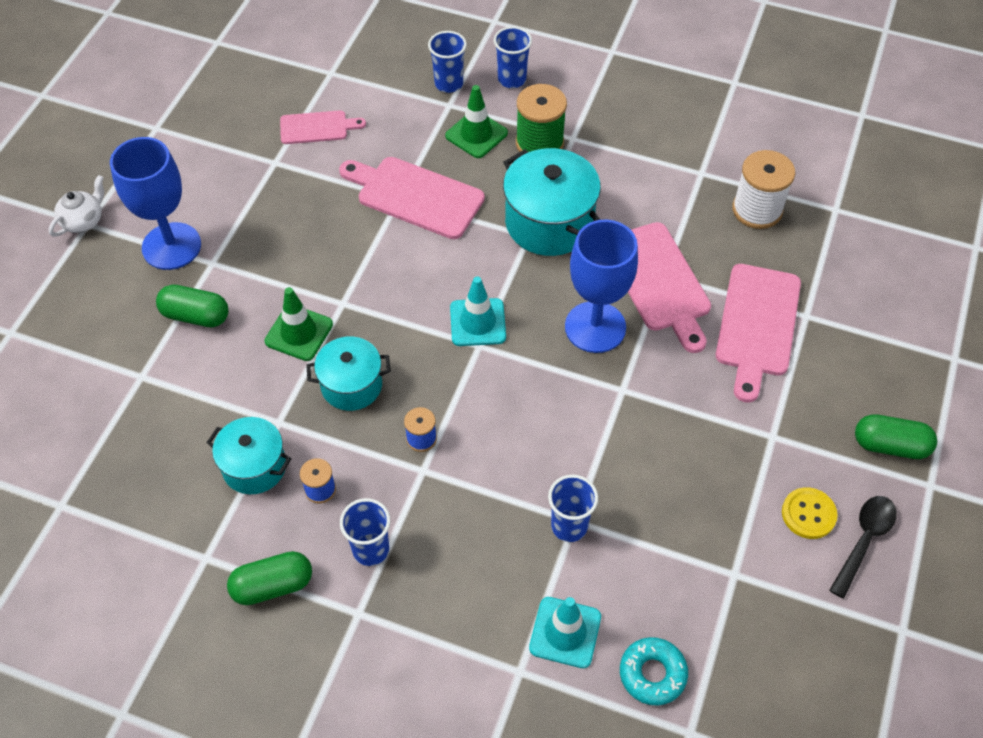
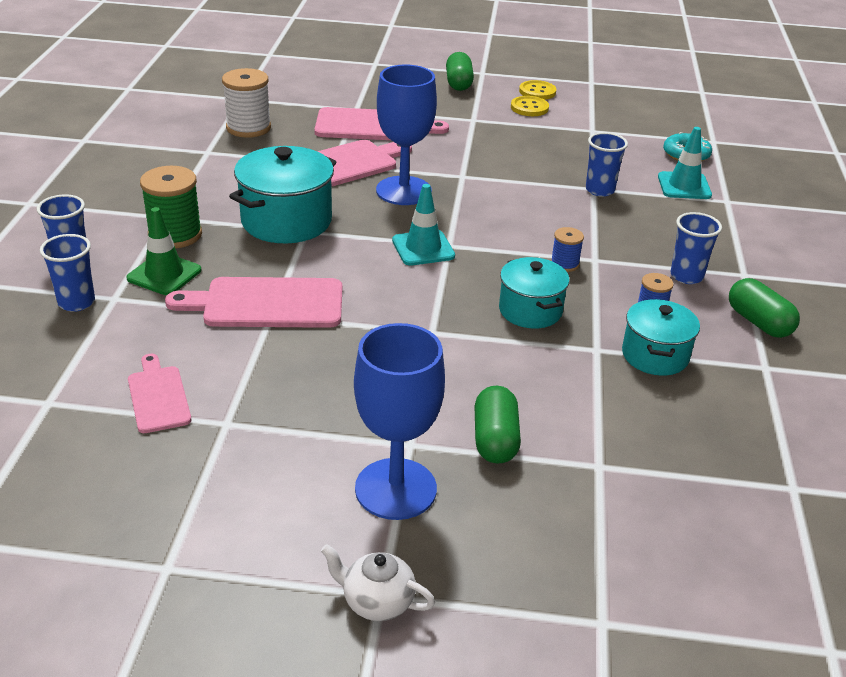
camera: 105 degrees left, 20 degrees down
(299, 333) = (483, 355): green traffic cone -> none
(415, 196) = (266, 304): pink cutting board -> pink cutting board turned 75 degrees clockwise
(864, 540) = (537, 92): black spoon -> yellow button

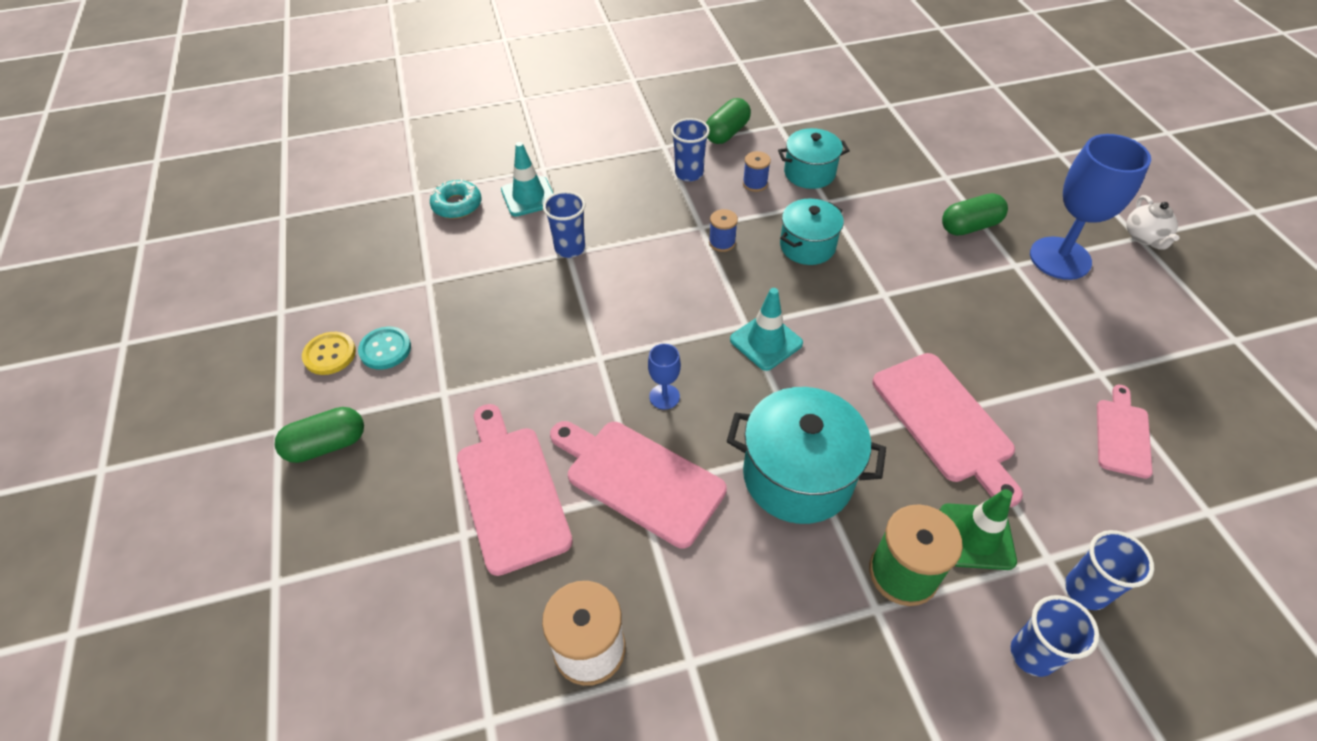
camera: 110 degrees left, 15 degrees up
(158, 396) = (1122, 434): pink cutting board -> pink cutting board turned 150 degrees clockwise
(403, 191) = (664, 396): blue goblet -> blue goblet, size x0.46
(529, 108) = (385, 349): yellow button -> turquoise button

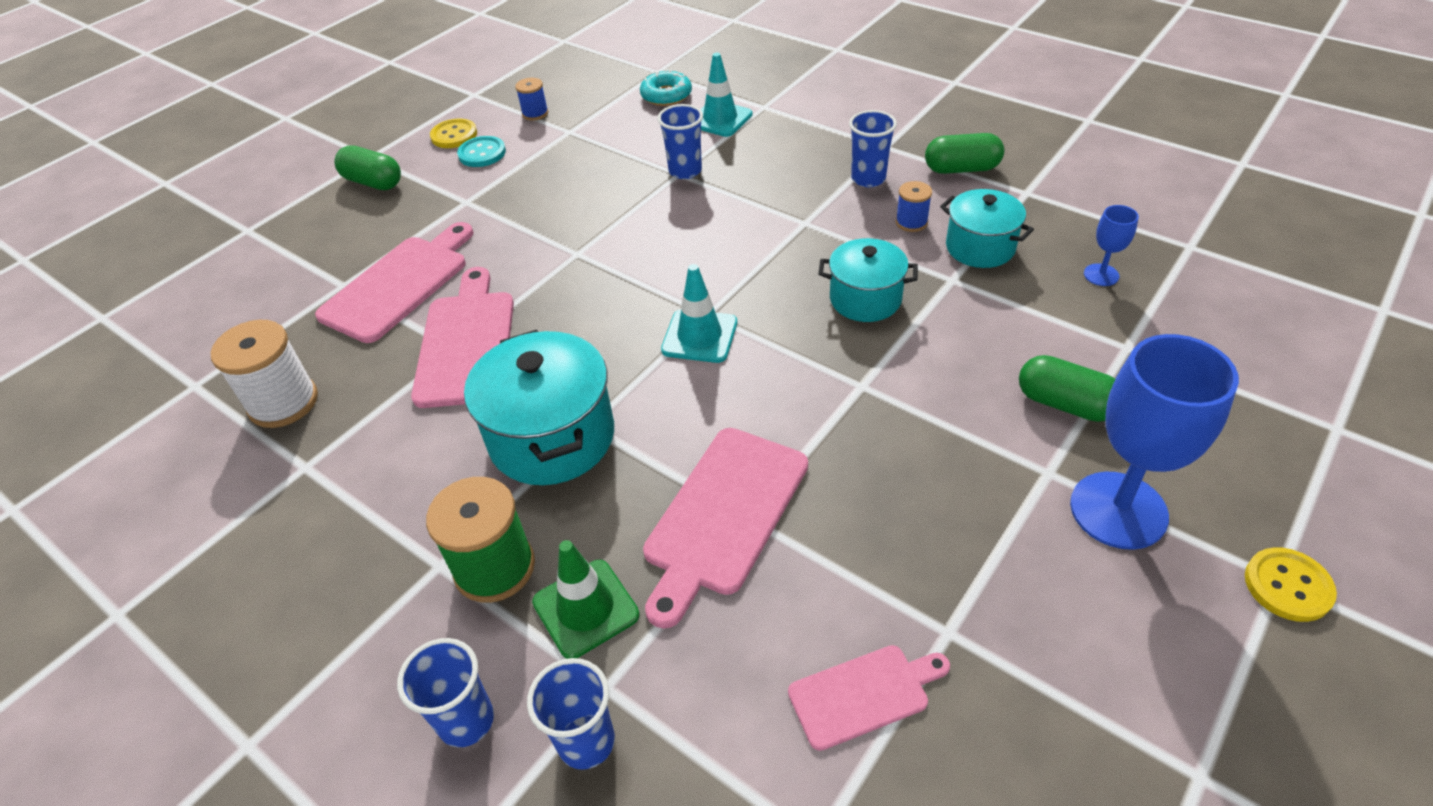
camera: 55 degrees right, 5 degrees down
(664, 396) = (569, 310): blue goblet -> blue goblet (1101, 275)
(722, 242) = (799, 245): blue spool -> blue spool (535, 113)
(1144, 237) = (1287, 586): white teapot -> yellow button

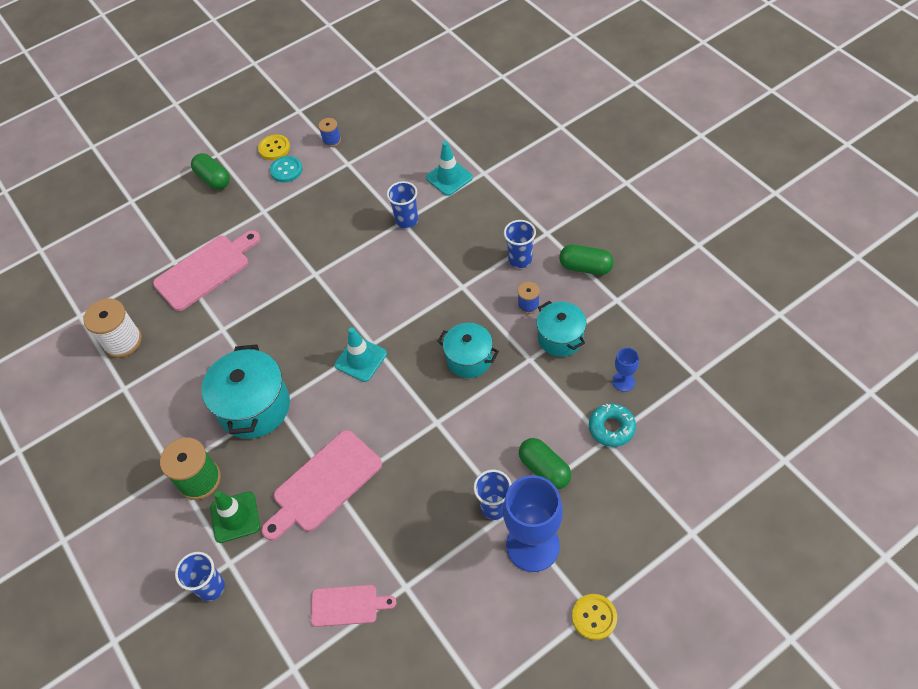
camera: 20 degrees right, 10 degrees up
(466, 343) = (230, 326): pink cutting board -> none
(466, 721) = (161, 559): blue cup -> blue cup (494, 507)
(666, 95) = (423, 145): turquoise donut -> turquoise donut (611, 428)

